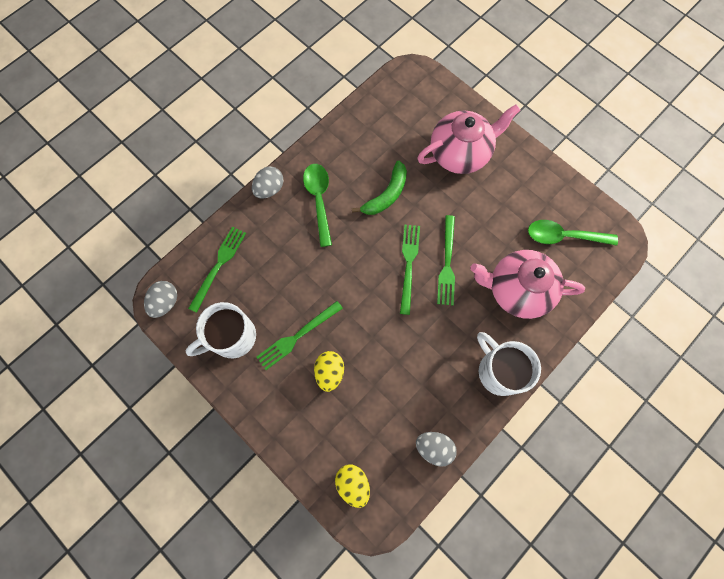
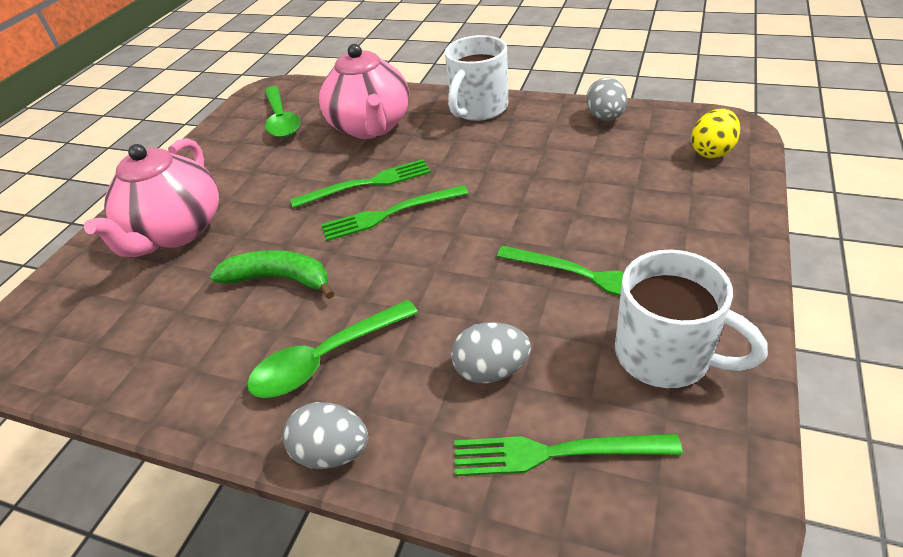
camera: 110 degrees left, 30 degrees down
(165, 302) = (709, 511): grey egg -> grey egg (491, 370)
(330, 372) = (605, 222): yellow egg -> none
(460, 153) = (176, 232): pink teapot -> pink teapot turned 120 degrees counterclockwise

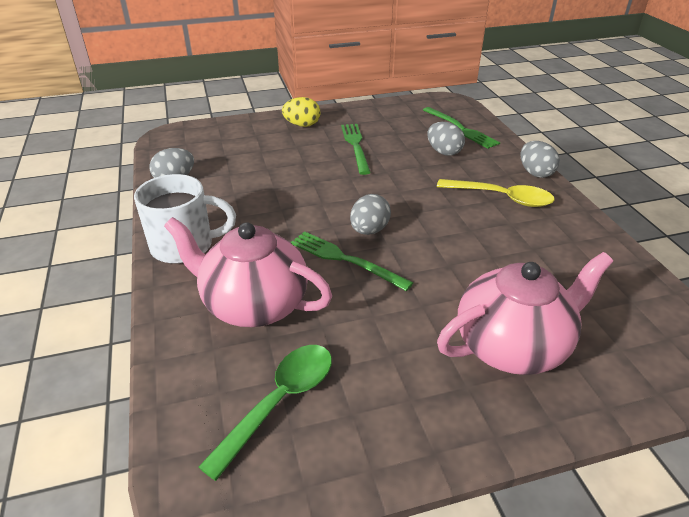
camera: 130 degrees left, 5 degrees down
(280, 279) = (479, 247): green banana -> none
(325, 359) = (501, 198): green spoon -> yellow spoon
(371, 127) = (253, 304): pink teapot -> pink teapot turned 105 degrees counterclockwise
(390, 213) = (369, 230): green fork -> grey egg
(666, 355) = (385, 119): white mug -> none
(712, 151) = (205, 136): yellow egg -> yellow egg (302, 125)

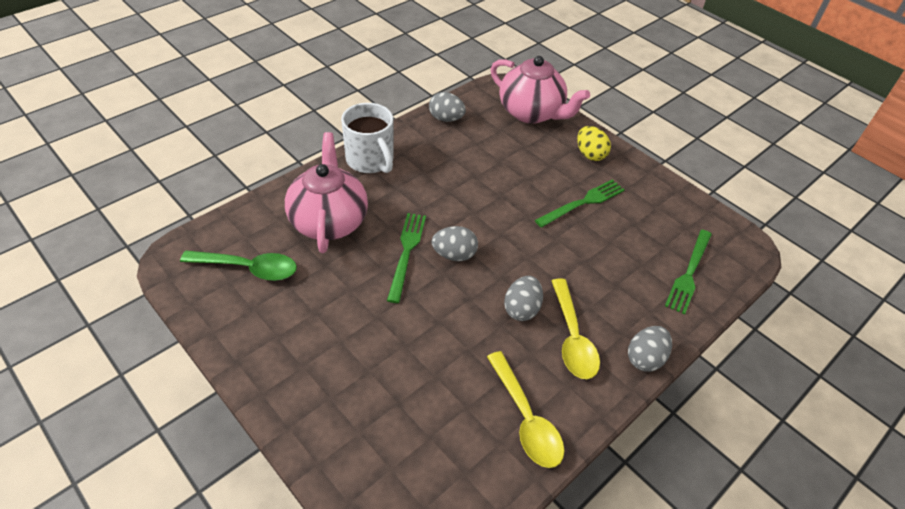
camera: 60 degrees right, 10 degrees up
(444, 152) = (626, 271): grey egg -> grey egg (521, 309)
(513, 346) = (358, 387): pink teapot -> pink teapot (531, 113)
(579, 248) = (526, 418): none -> yellow spoon

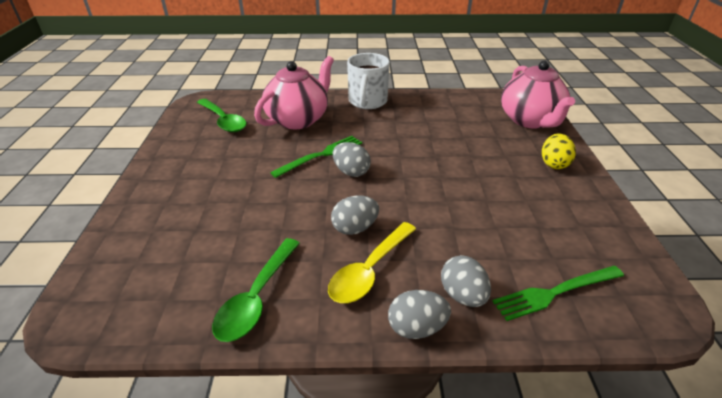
camera: 45 degrees right, 10 degrees down
(446, 119) = (452, 100): grey egg -> grey egg (462, 295)
(526, 418) = (257, 298): yellow spoon -> green spoon
(582, 203) = (503, 190): green fork -> none

